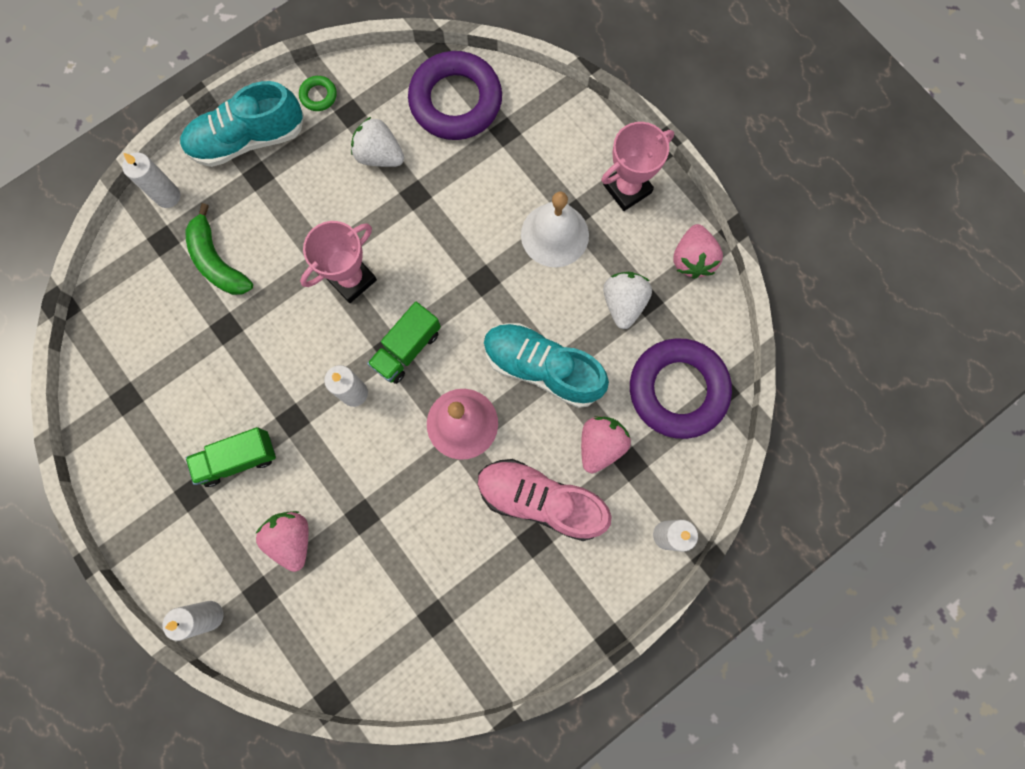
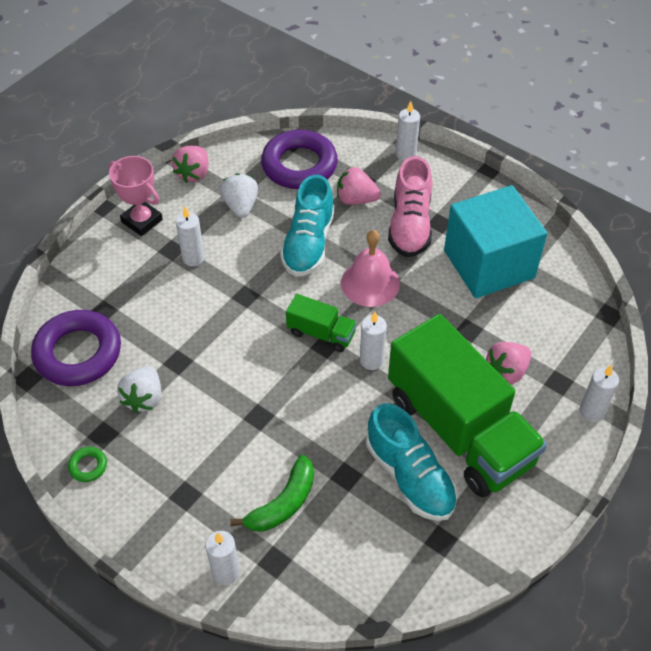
camera: 105 degrees left, 25 degrees down
(238, 459) = (459, 429): green truck -> green truck, size x2.31
(248, 140) = (148, 516): turquoise shoe -> turquoise shoe (410, 476)
(351, 279) = (270, 389): pink trophy -> none
(450, 578) = (489, 264): none -> turquoise cube
(554, 235) = (193, 258): white bell -> white candle
(623, 303) = (241, 206): white strawberry -> white strawberry turned 90 degrees clockwise
(692, 259) = (193, 174): pink strawberry -> pink strawberry turned 120 degrees clockwise

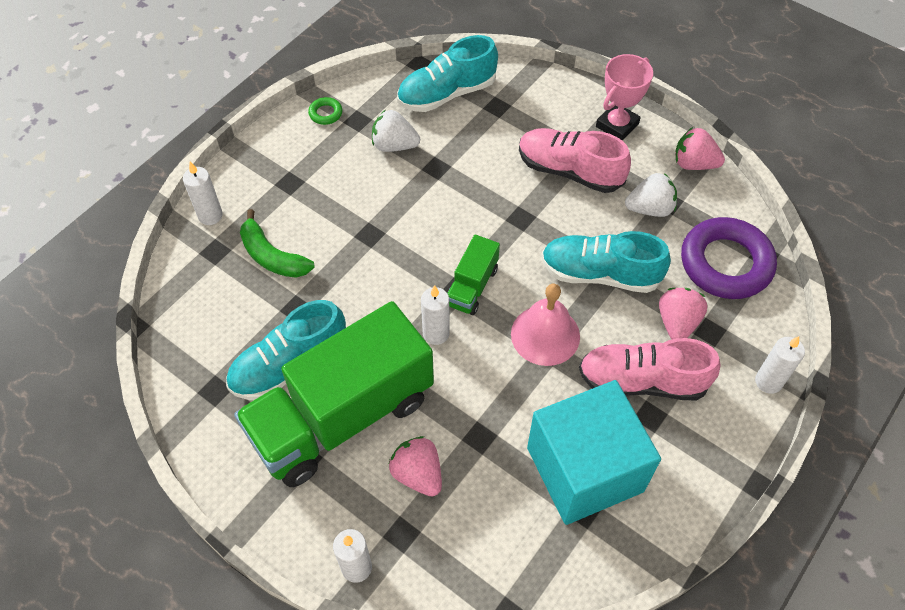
camera: 90 degrees right, 5 degrees up
(78, 353) = (447, 94): purple ring -> turquoise shoe
(193, 258) = (569, 171): white candle -> pink shoe

